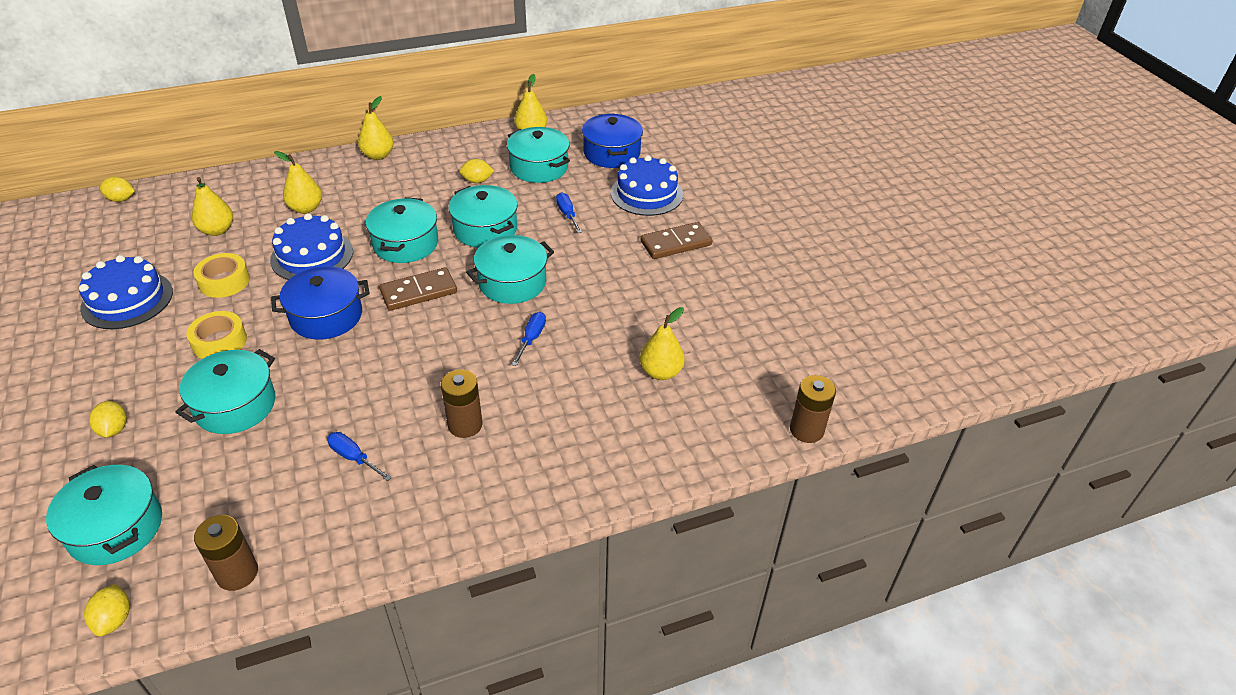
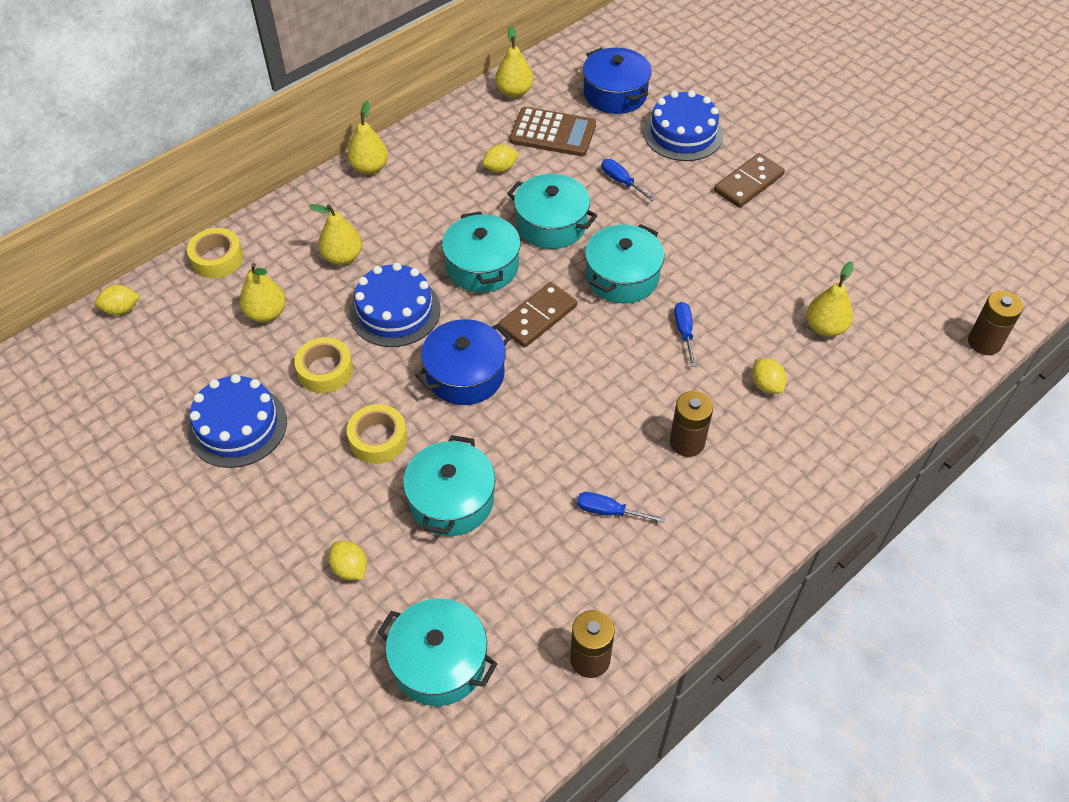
camera: 20 degrees left, 10 degrees up
(114, 619) = (513, 744): yellow lemon -> yellow lemon (766, 385)
(216, 185) = (217, 259): none -> yellow tape
(539, 167) = (553, 133): turquoise pot -> brown calculator

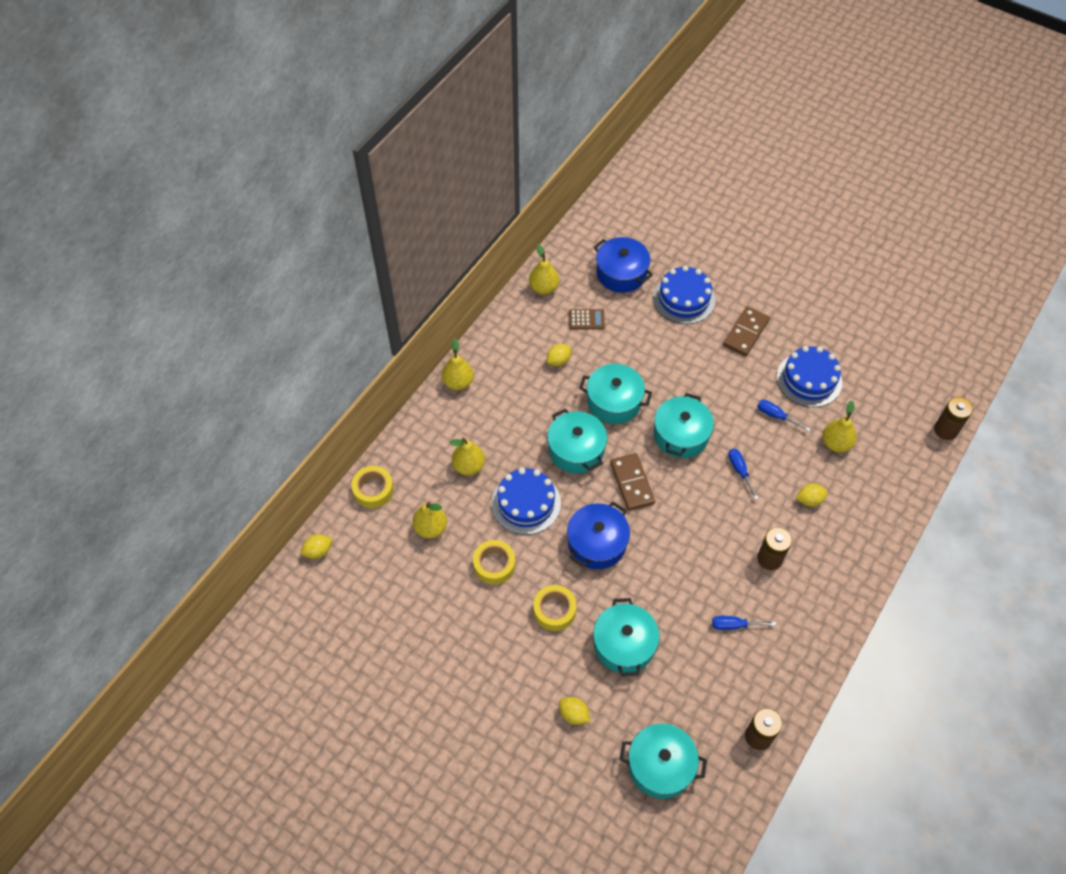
camera: 15 degrees left, 5 degrees up
(237, 426) = (448, 625): blue cake -> blue cake (809, 379)
(537, 317) = (631, 483): brown domino -> brown domino turned 45 degrees counterclockwise
(553, 133) = (586, 319): brown calculator -> brown calculator, size x0.57
(621, 182) = (653, 352): blue screwdriver -> blue screwdriver (776, 416)
(766, 385) = (809, 500): yellow lemon -> yellow lemon turned 60 degrees counterclockwise

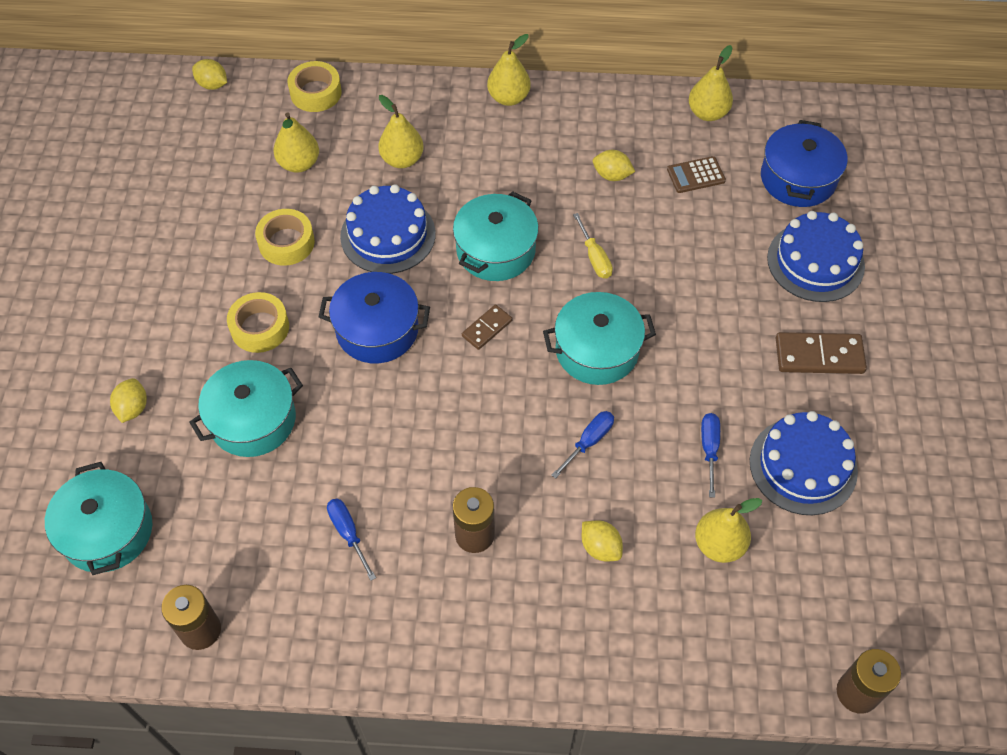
camera: 60 degrees right, 0 degrees up
(586, 319) = (696, 175): brown calculator -> brown calculator turned 105 degrees clockwise
(614, 401) = (594, 257): turquoise pot -> yellow screwdriver
(631, 483) = (487, 328): brown domino -> brown domino, size x0.59

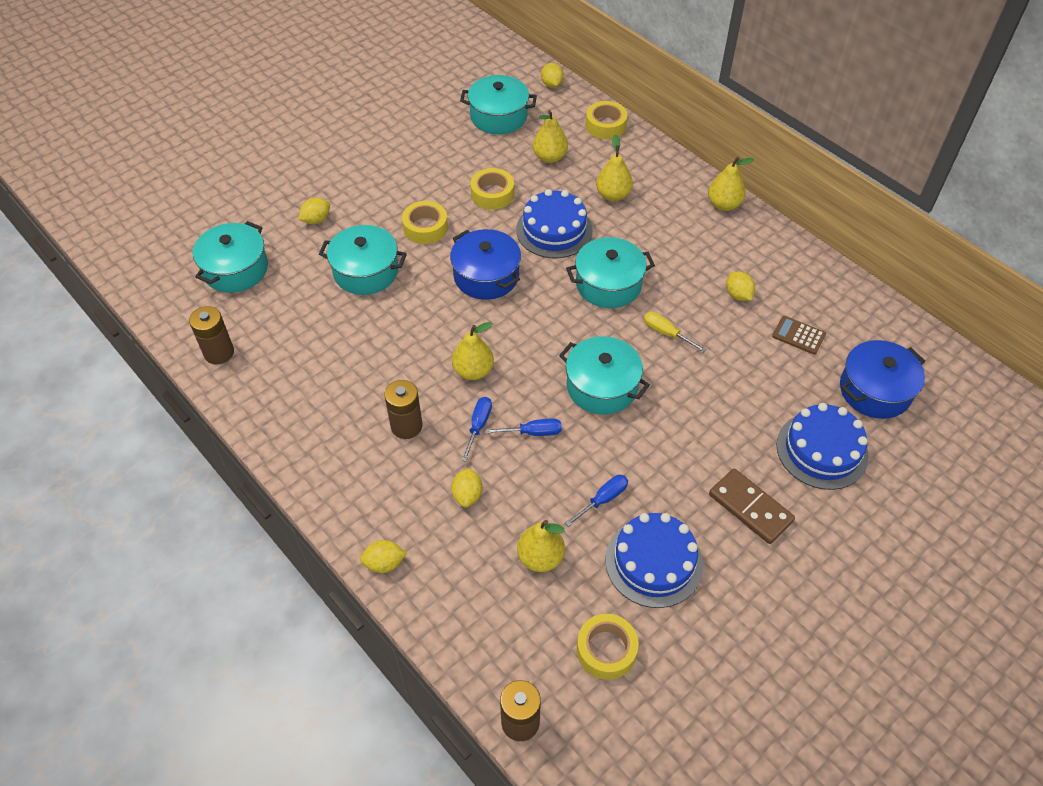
camera: 45 degrees right, 5 degrees down
(197, 156) = (498, 116): none -> turquoise pot
(348, 534) = (343, 368): blue screwdriver -> blue screwdriver (478, 426)
(487, 328) = (549, 323): brown domino -> none
(594, 257) = (666, 333): yellow screwdriver -> yellow screwdriver turned 105 degrees clockwise
(604, 674) = (384, 563): none -> yellow lemon
(707, 113) = (856, 304): yellow pear -> yellow pear (473, 371)
(850, 571) = (606, 650): none -> yellow tape

